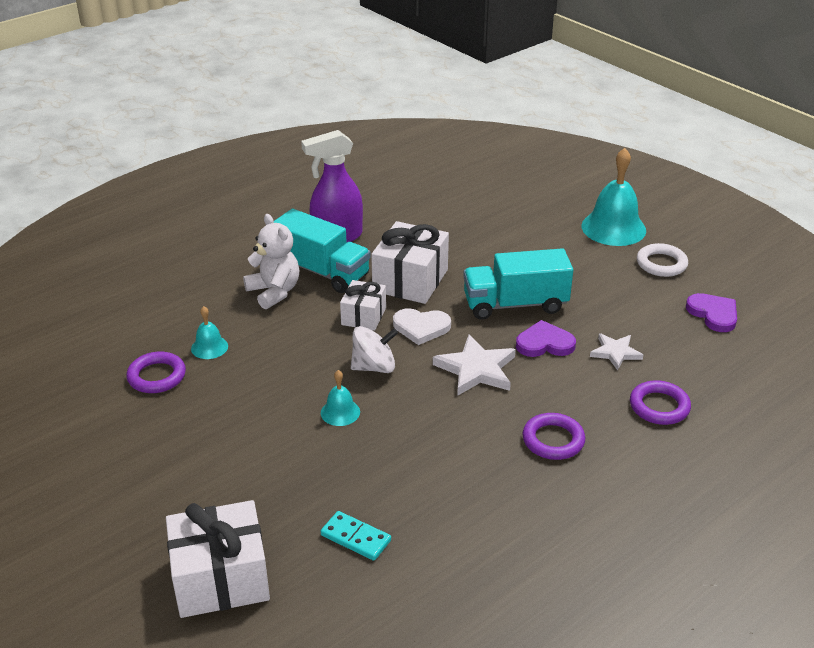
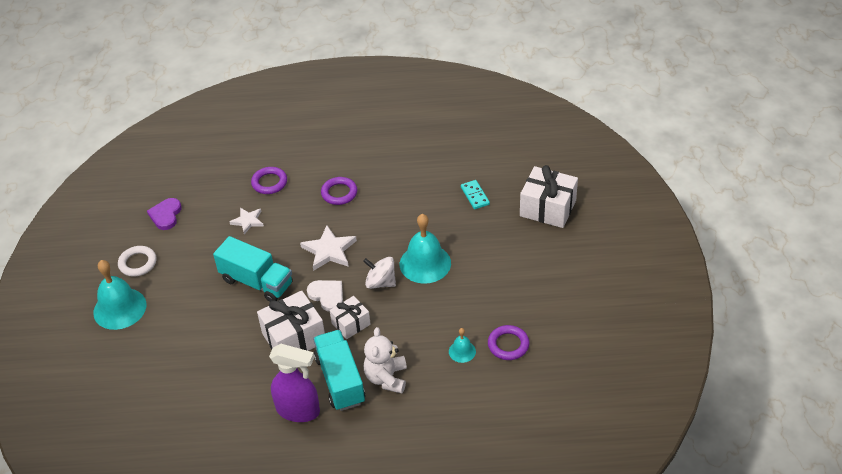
camera: 140 degrees left, 10 degrees up
(340, 412) = (425, 263): turquoise bell -> turquoise bell, size x2.03
(544, 343) = (275, 247): purple heart -> none

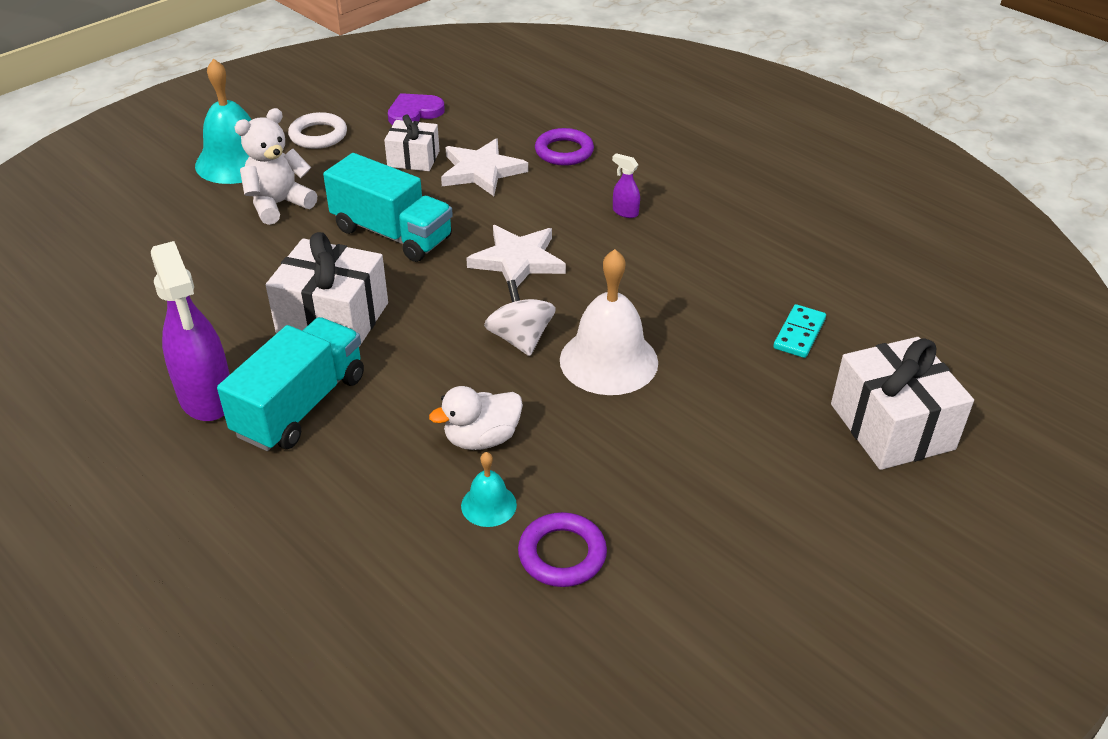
camera: 45 degrees right, 5 degrees down
(248, 221) = (481, 171): white star -> white star, size x1.59
(257, 282) = (392, 234): turquoise truck -> turquoise truck turned 45 degrees counterclockwise
(327, 295) = (438, 304): white heart -> none
(339, 193) = (625, 212): purple ring -> purple spray bottle
(351, 324) = (413, 355): white gift -> white gift (413, 159)
(386, 378) = (350, 451): white teddy bear -> white teddy bear (278, 204)
(425, 263) = (608, 361): turquoise bell -> white bell
(425, 331) = (481, 438): none -> white duck

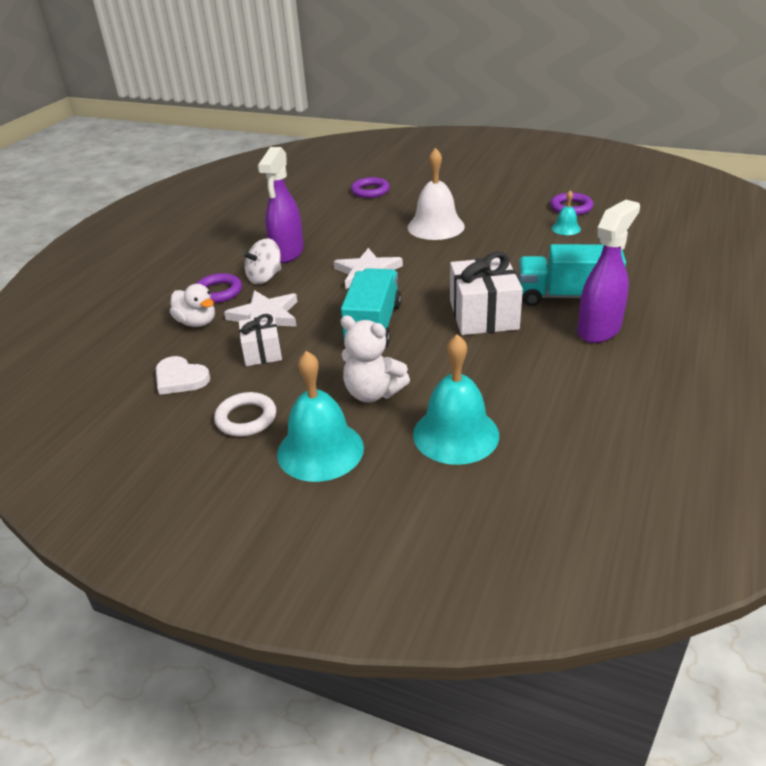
camera: 110 degrees left, 5 degrees down
(170, 232) = (456, 434): none -> turquoise bell
(414, 113) = (180, 378): purple heart -> white heart
(481, 438) = (527, 241): white duck -> white duck (197, 322)
(520, 339) = (442, 252): white spinning top -> white spinning top (265, 277)
(625, 212) = (287, 253): purple spray bottle -> purple spray bottle, size x2.35
(799, 333) = (370, 191): turquoise domino -> purple ring
(891, 426) = (419, 166): white gift -> none

